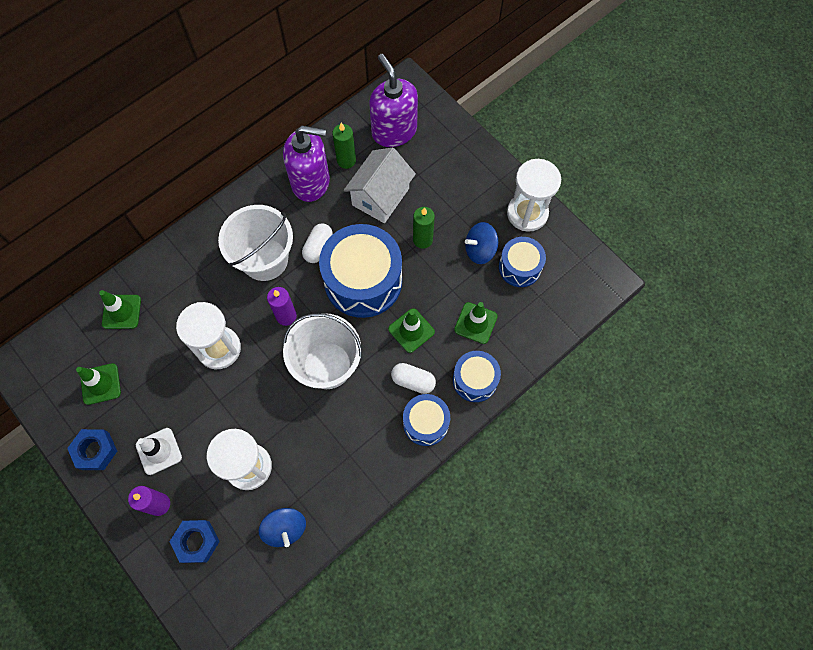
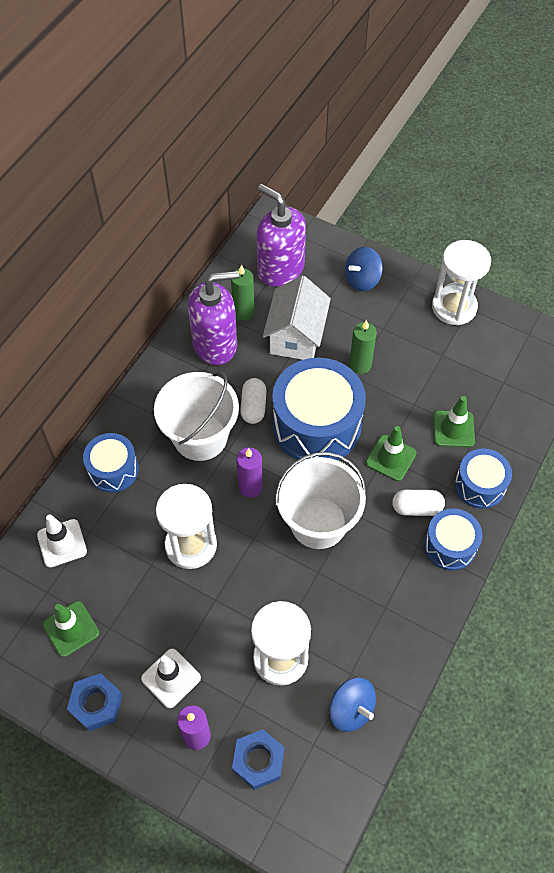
camera: 20 degrees left, 10 degrees down
(121, 312) = (62, 543): green traffic cone -> white traffic cone
(480, 250) = (423, 357): blue spinning top -> blue spinning top (362, 280)
(520, 267) = (471, 361): blue drum -> blue drum (113, 470)

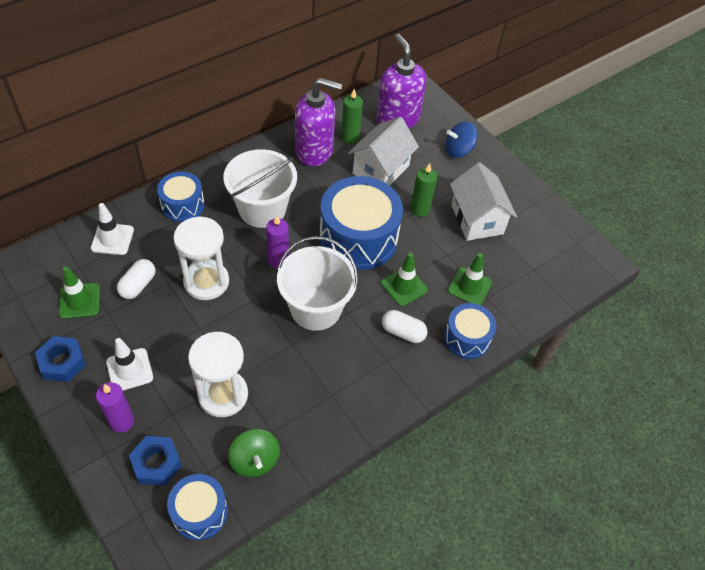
camera: 20 degrees right, 5 degrees down
(253, 407) = (316, 205): white capsule -> white capsule (138, 285)
(351, 709) = (255, 460): blue spinning top -> green spinning top
(421, 351) = (477, 219): none -> white house
(450, 545) = (414, 373): blue drum -> blue drum (199, 512)
(454, 307) = (523, 198): white hourglass -> none

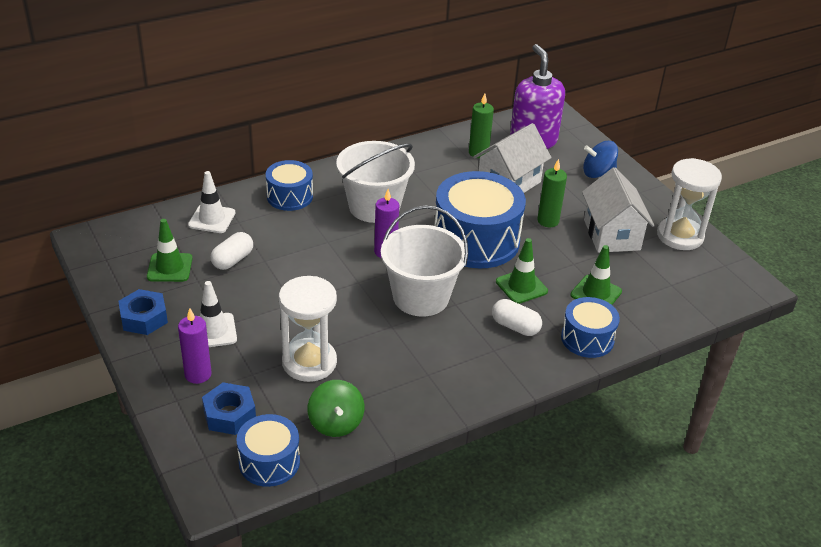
camera: 10 degrees right, 15 degrees down
(206, 282) = (305, 263): white hourglass -> white hourglass (680, 236)
(314, 151) = (438, 161): purple soap dispenser -> none

